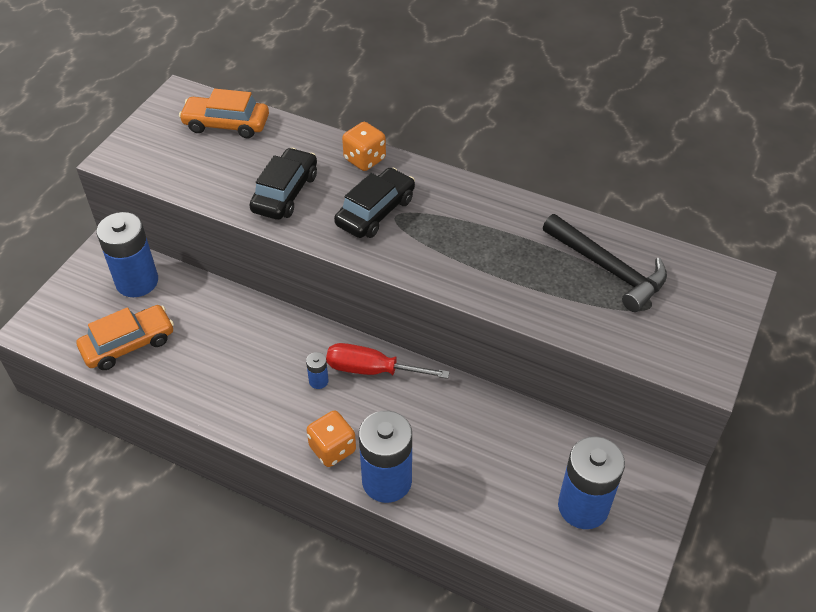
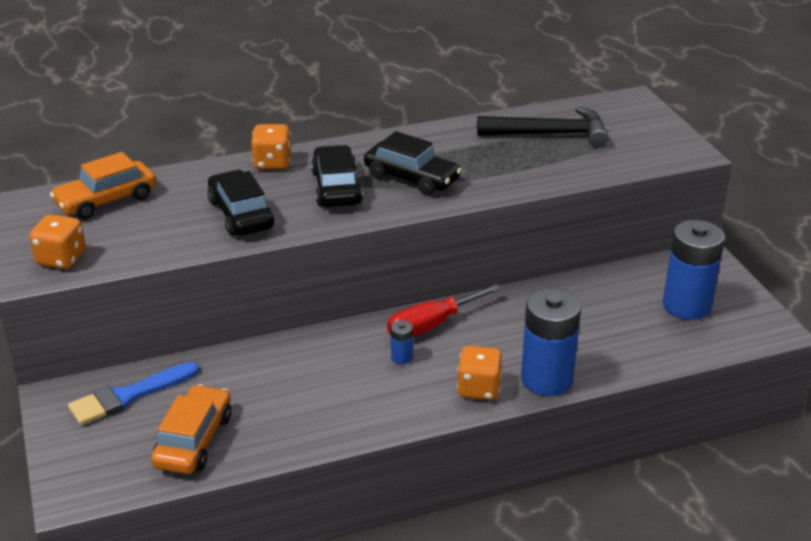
camera: 45 degrees left, 15 degrees down
(137, 281) = (128, 396): blue battery -> blue brush
(144, 157) = (61, 259): none -> orange dice
(439, 239) = (411, 178): none -> black car

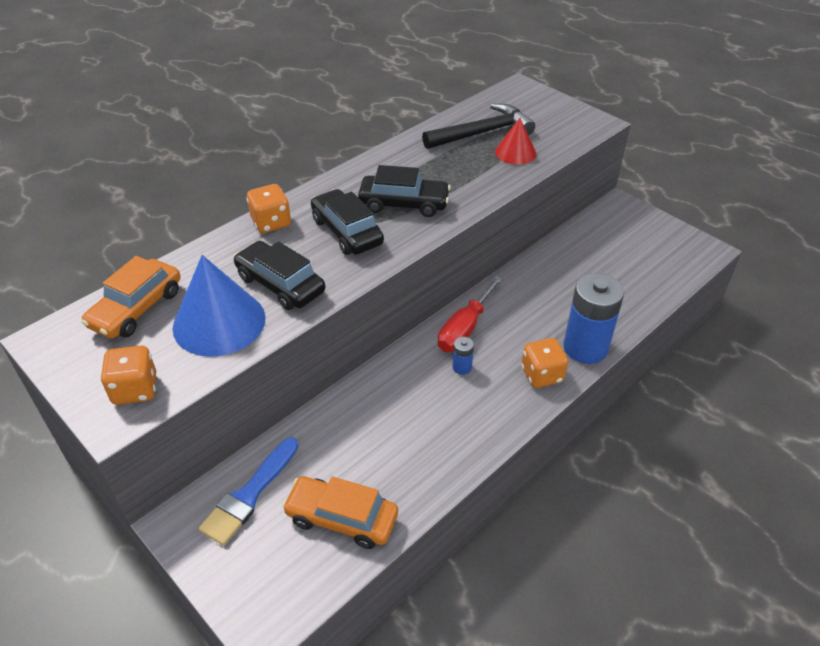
camera: 25 degrees left, 10 degrees up
(165, 229) = (219, 322): none -> blue cone
(194, 440) = (342, 518): orange car -> orange car turned 60 degrees counterclockwise
(570, 160) = (515, 152): none -> red cone
(686, 306) = (636, 249): blue battery -> none

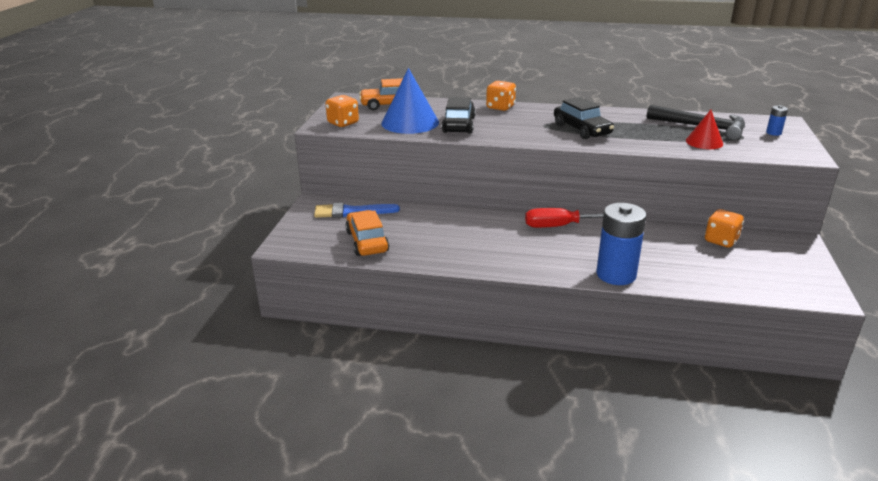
camera: 55 degrees right, 15 degrees down
(347, 231) = (528, 125): black car -> none
(462, 367) = (525, 237): blue battery -> blue battery (773, 133)
(542, 375) = (563, 266): orange dice -> orange dice (721, 241)

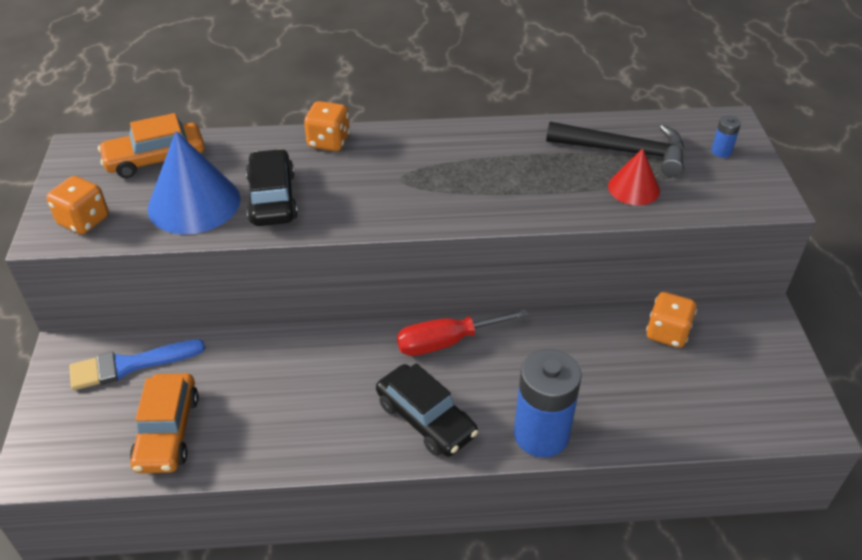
camera: 15 degrees left, 15 degrees up
(367, 241) = (167, 431): orange car -> orange car turned 150 degrees counterclockwise
(582, 129) = (459, 183): black car -> black car (425, 419)

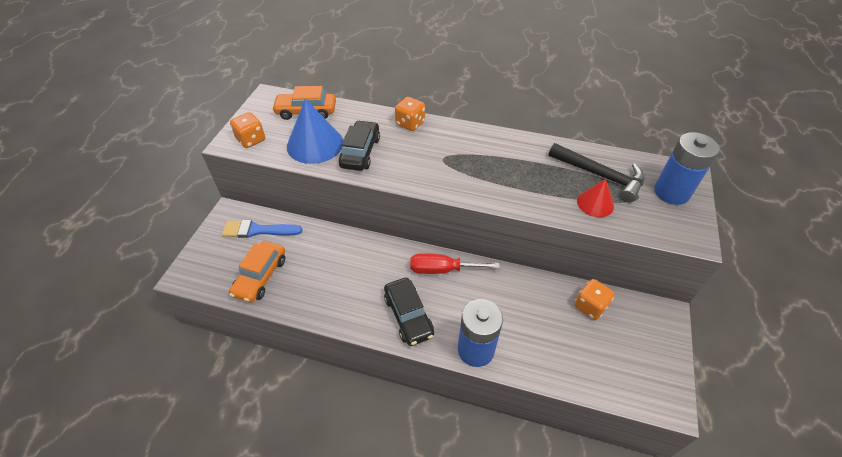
camera: 20 degrees right, 5 degrees up
(721, 151) = (671, 192): blue battery -> blue battery, size x2.35

